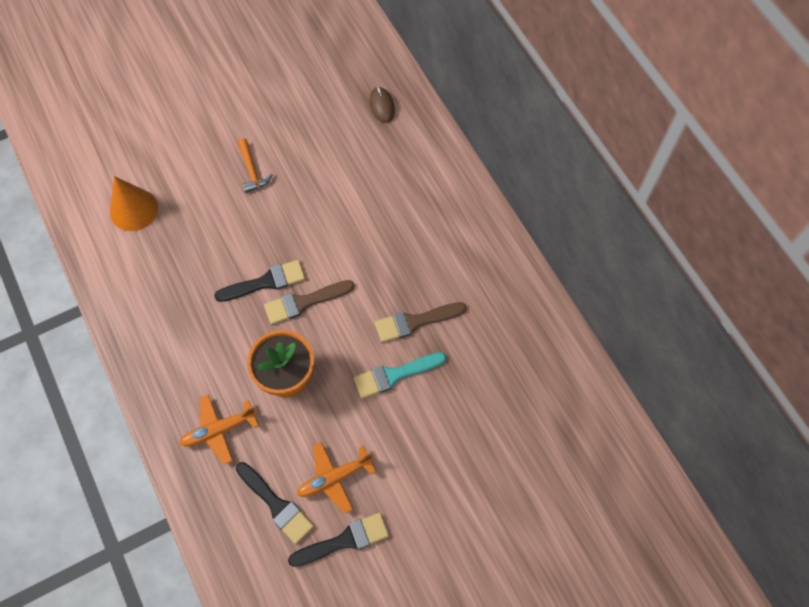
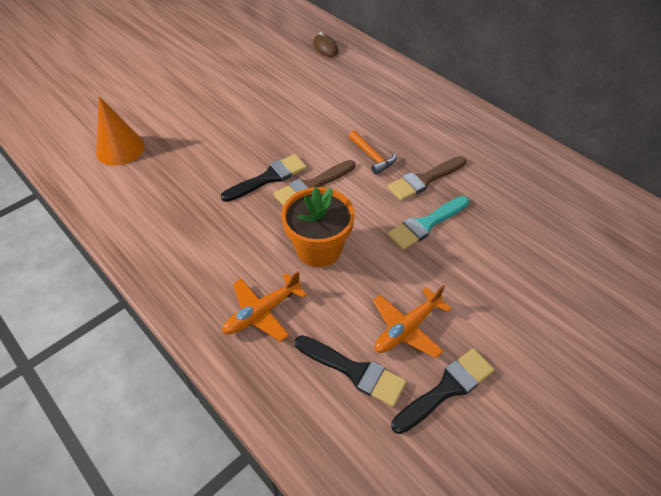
camera: 15 degrees left, 15 degrees down
(252, 171) = (227, 104): orange hammer -> orange hammer (372, 156)

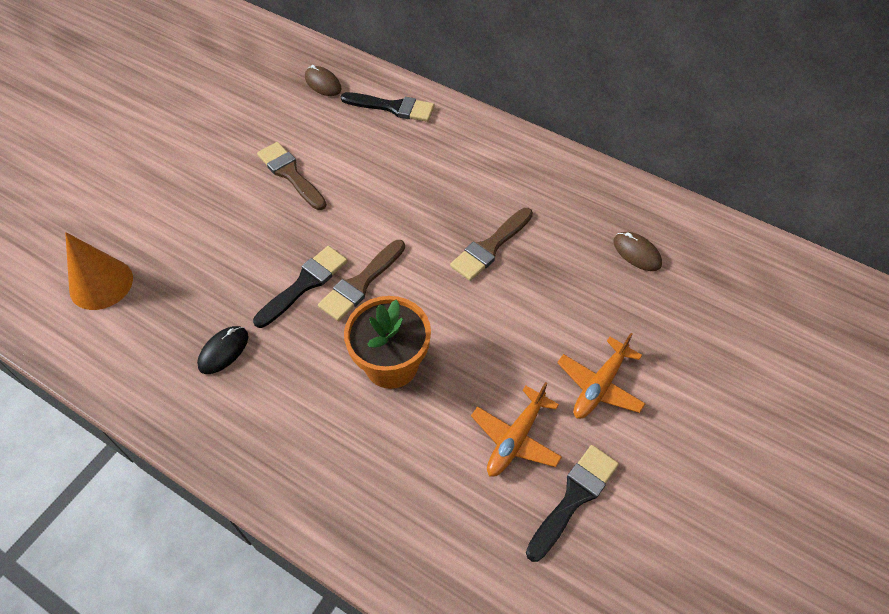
camera: 15 degrees left, 5 degrees up
(192, 212) = (223, 351): none -> black mouse
(262, 312) = (348, 460): orange plane -> orange plane (599, 386)
(282, 102) = (290, 174): none -> brown brush
(354, 371) = (471, 503): black brush -> black brush (393, 107)
(372, 156) = (422, 228): orange hammer -> none
(426, 224) = (506, 304): turquoise brush -> none
(550, 208) = (636, 253): none -> brown mouse

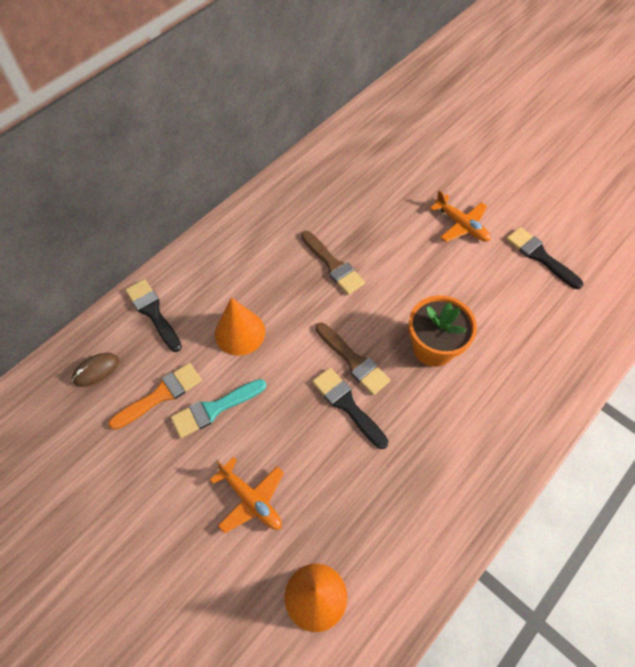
camera: 80 degrees left, 5 degrees up
(223, 351) = (408, 475): black mouse -> none
(290, 174) = (214, 409): brown brush -> turquoise brush
(302, 132) = (161, 395): none -> orange brush
(381, 178) = (240, 332): none -> orange cone
(393, 107) = (153, 312): black brush -> black brush turned 60 degrees counterclockwise
(515, 438) = (498, 279): orange plane -> orange plane (251, 499)
(636, 253) = (356, 179): brown mouse -> none

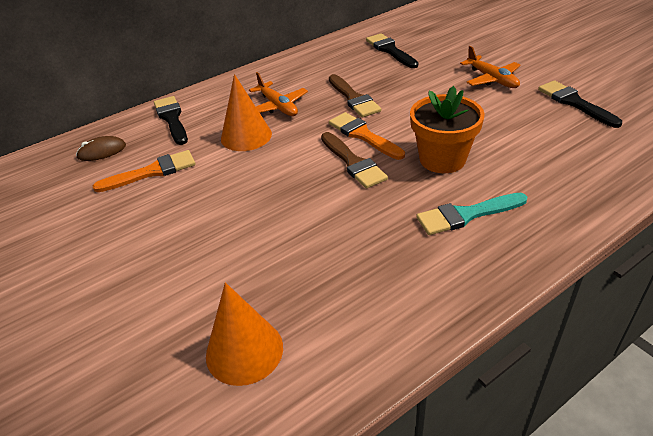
camera: 15 degrees right, 20 degrees down
(214, 409) = (199, 186): turquoise brush -> turquoise brush (466, 215)
(251, 499) = (206, 257): orange plane -> orange plane (278, 106)
(347, 405) = (336, 194): black brush -> black brush (390, 50)
(354, 321) = (363, 135): none -> orange brush

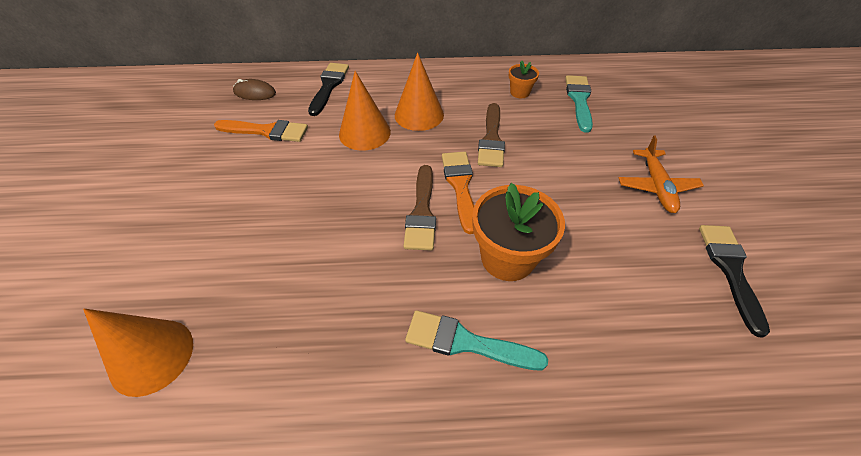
camera: 30 degrees right, 10 degrees up
(278, 106) = (419, 114): orange plane -> orange cone
(341, 62) = (519, 92): none -> orange flower pot
(390, 50) = (579, 100): black brush -> turquoise brush

